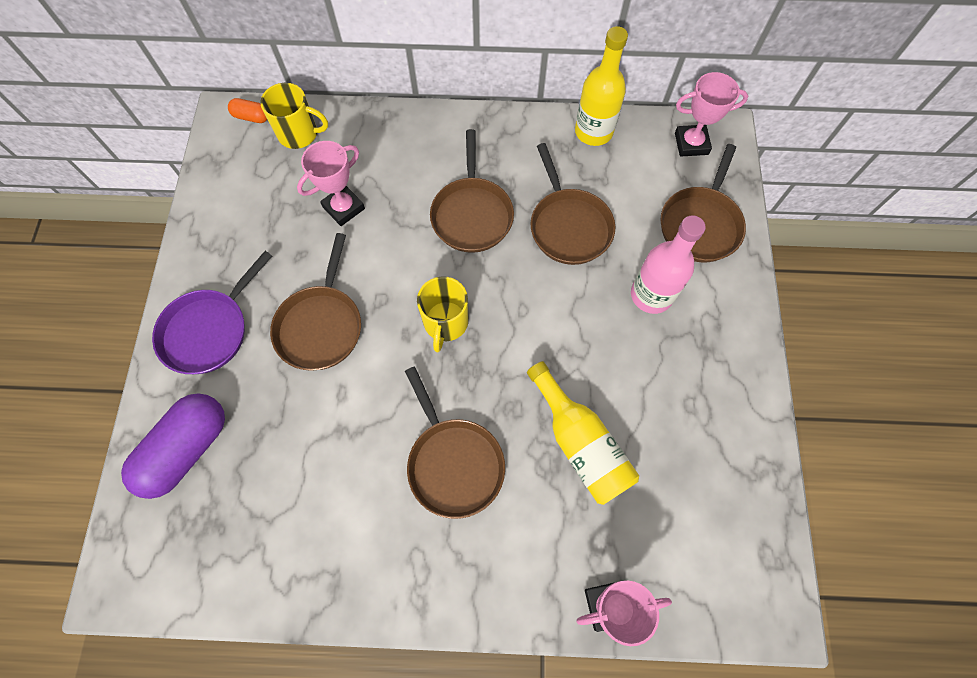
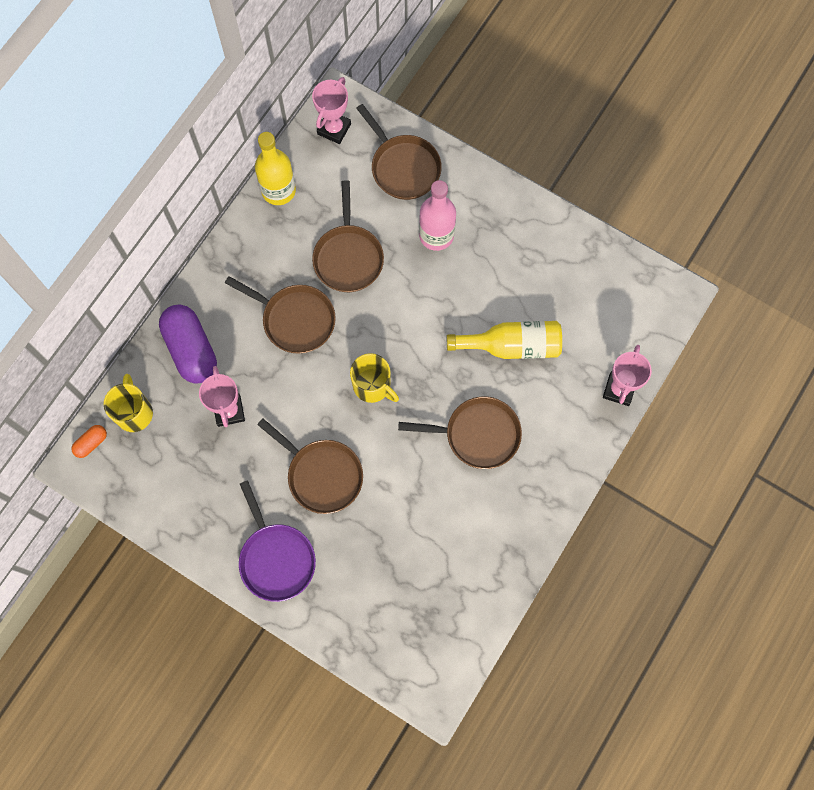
camera: 60 degrees left, 5 degrees up
(187, 449) = (363, 611): purple capsule -> purple capsule (191, 349)
(299, 134) = (134, 412): yellow mug -> yellow mug turned 45 degrees counterclockwise
(568, 226) = (348, 257): brown pan -> brown pan turned 75 degrees clockwise

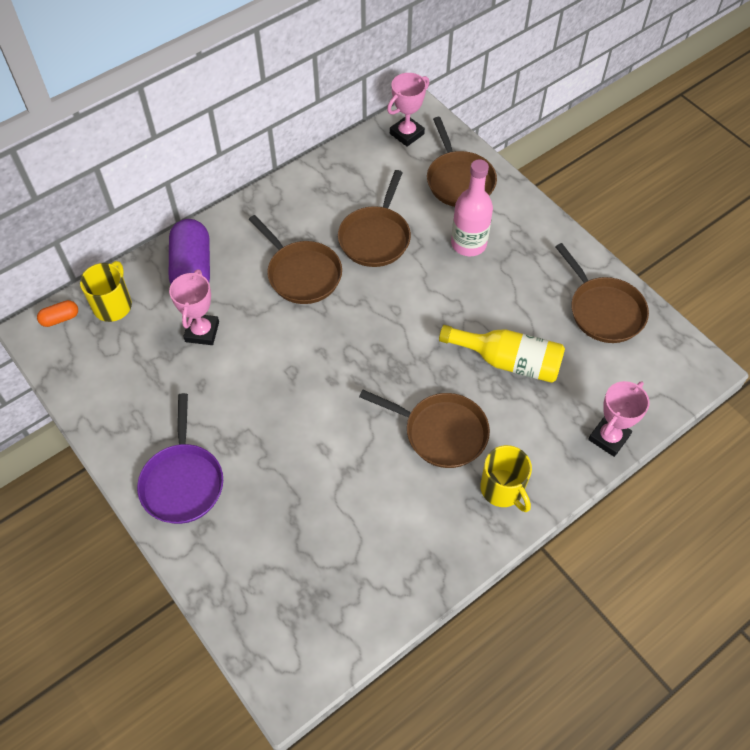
camera: 20 degrees right, 15 degrees down
(278, 190) = (334, 166): yellow bottle -> none
(321, 475) = (265, 418): brown pan -> brown pan (603, 310)
(372, 386) = (351, 353): yellow mug -> yellow mug (502, 489)

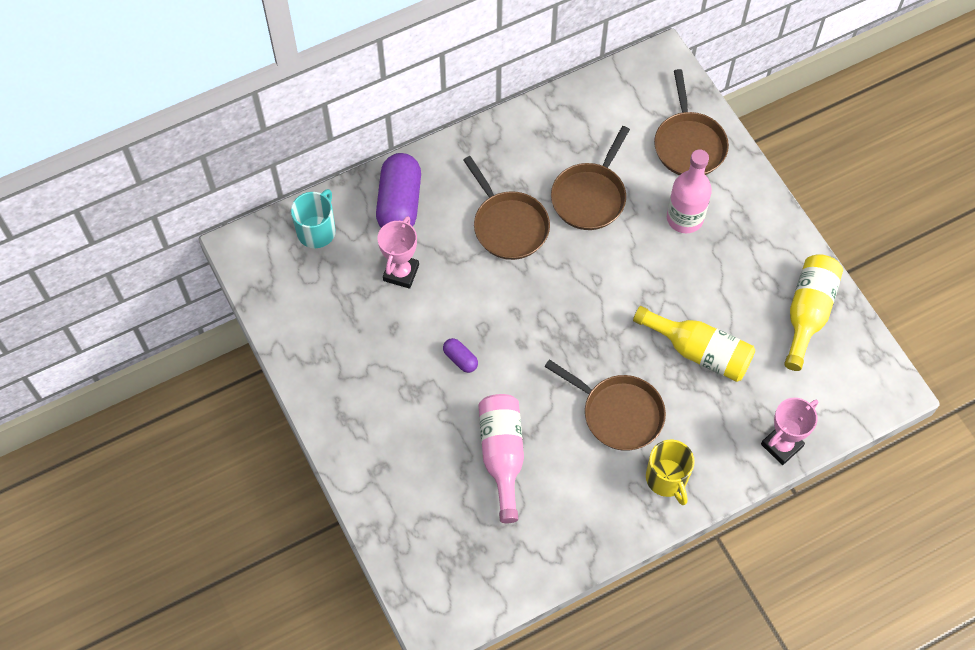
camera: 10 degrees right, 5 degrees up
(60, 318) = (264, 237): orange capsule -> none
(113, 305) = (317, 231): yellow mug -> turquoise mug
(182, 482) = (365, 421): purple pan -> none
(273, 404) = (460, 359): none -> purple capsule
(330, 493) = (502, 455): none -> pink bottle
(406, 134) = (643, 81): pink trophy -> none
(603, 310) = (808, 313): brown pan -> yellow bottle

